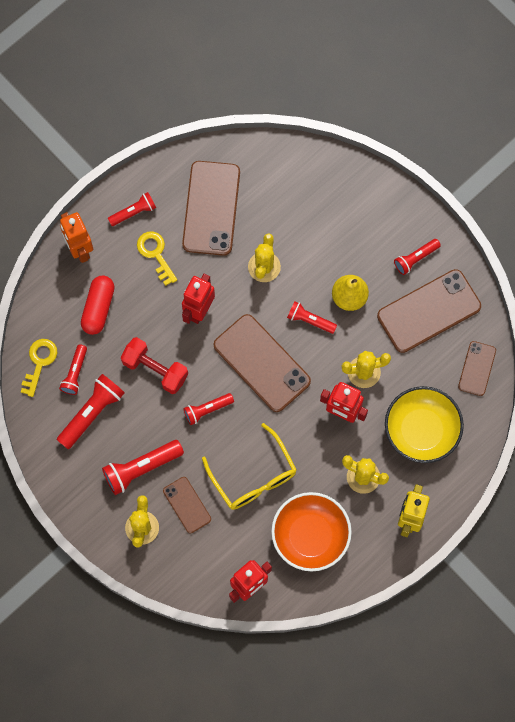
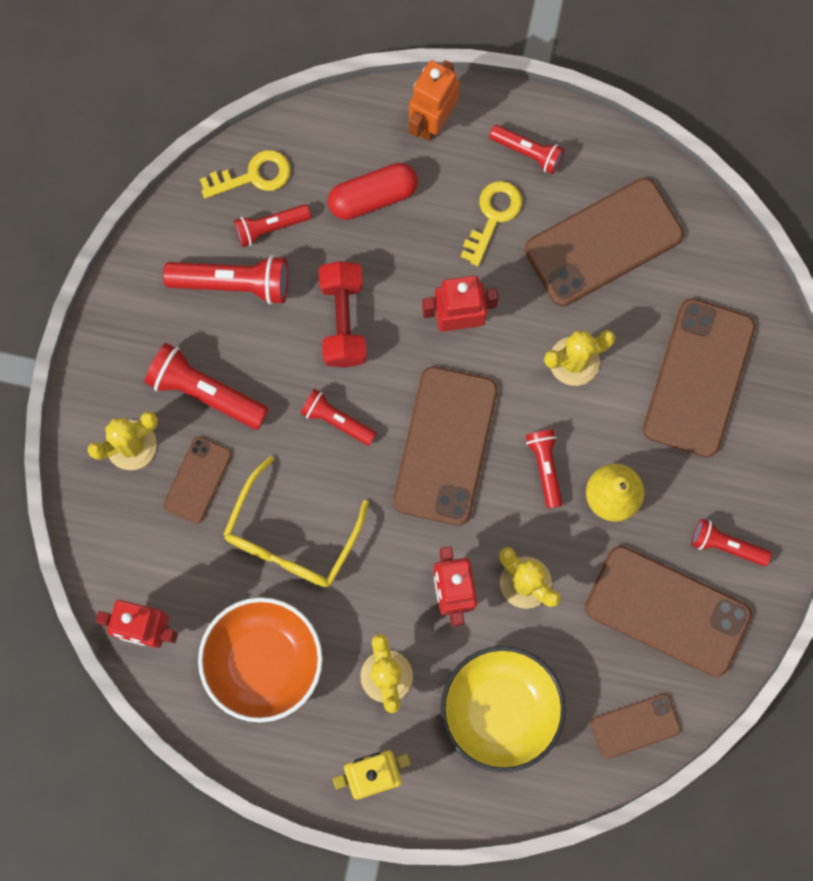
camera: 55 degrees right, 5 degrees up
(318, 211) = (698, 378): none -> brown phone

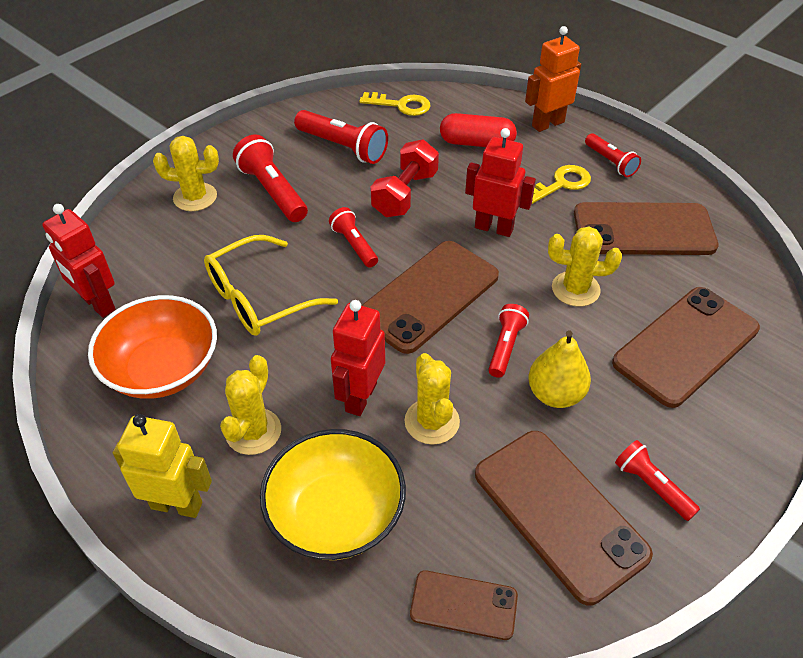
camera: 30 degrees right, 30 degrees down
(197, 480) = (222, 235): brown phone -> none
(270, 227) = (392, 131): red flashlight -> none

